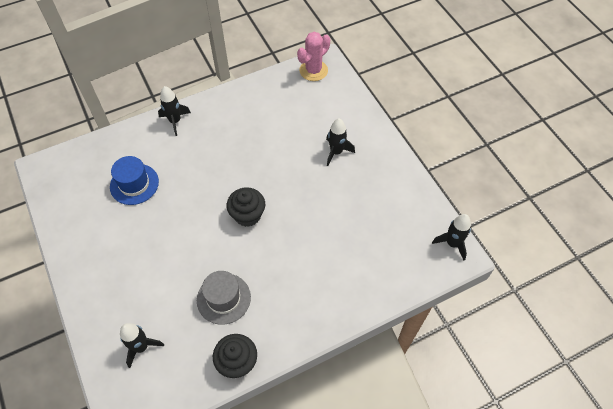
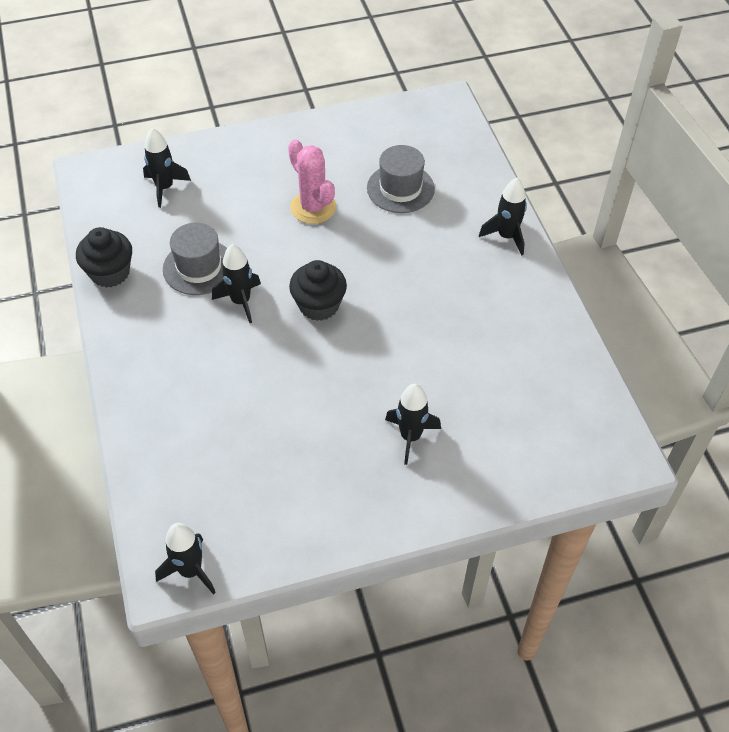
camera: 100 degrees right, 5 degrees down
(134, 184) = (400, 188): blue hat -> grey hat
(251, 263) = (240, 301): none -> black rocket
(313, 70) = (602, 434): pink cactus -> pink cactus (313, 207)

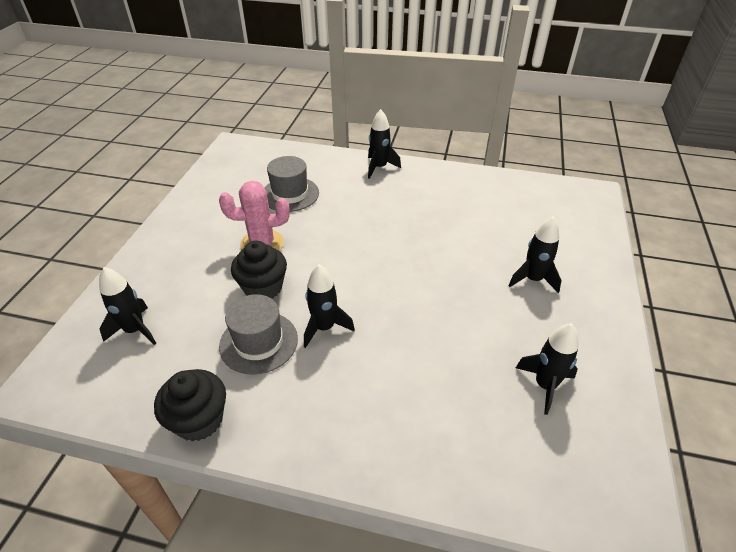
camera: 60 degrees left, 10 degrees down
(190, 570) = (629, 493): black rocket -> black rocket (545, 385)
(319, 305) = (368, 280): black cupcake -> black cupcake (263, 288)

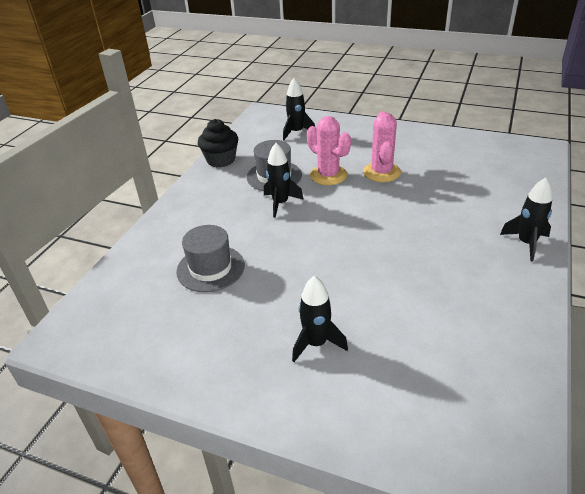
camera: 100 degrees right, 5 degrees down
(263, 288) = (328, 175): black cupcake -> pink cactus
(290, 194) = (458, 183): grey hat -> grey hat (210, 268)
(545, 385) = (184, 318): black rocket -> none

